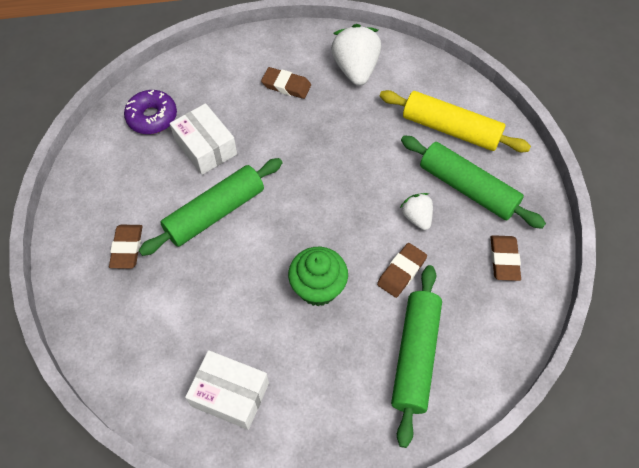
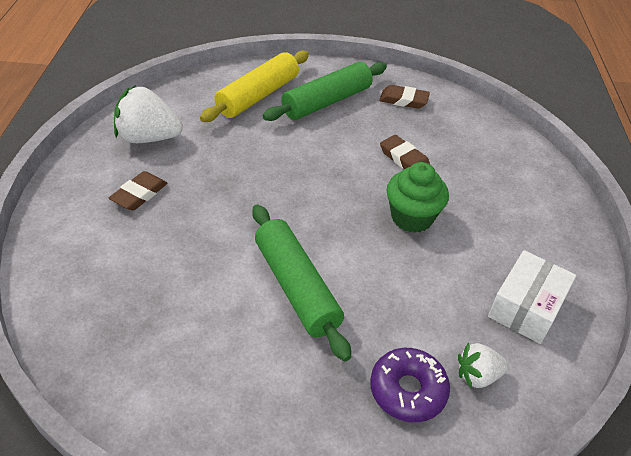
camera: 80 degrees left, 15 degrees down
(127, 248) = (323, 387): brown eraser -> none
(152, 117) = (116, 334): purple donut -> purple donut (408, 390)
(206, 147) = (195, 282): white box -> none
(415, 356) = (489, 169): green rolling pin -> none
(416, 217) = (348, 137): white strawberry -> white strawberry (477, 375)

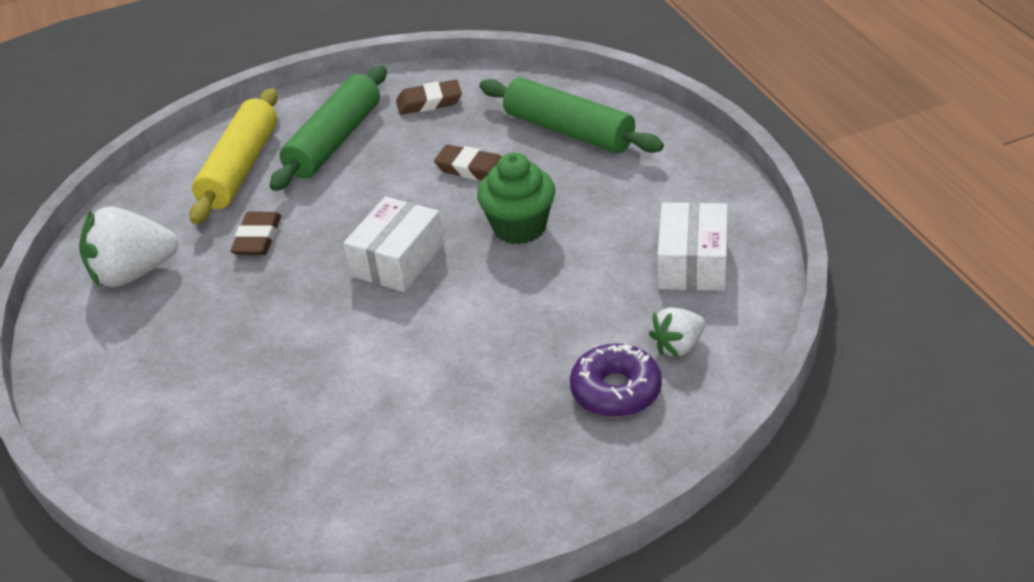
camera: 20 degrees left, 5 degrees down
(139, 194) = (173, 339): brown eraser -> brown eraser (257, 238)
(297, 287) = (435, 350): green rolling pin -> green rolling pin (569, 131)
(314, 204) = (397, 260): none -> white box

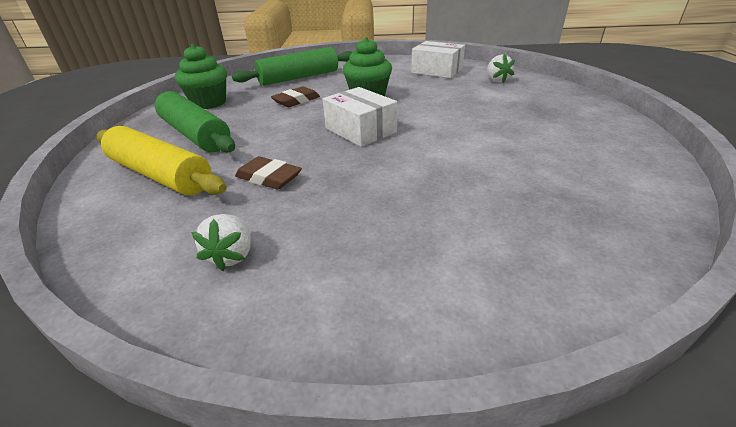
camera: 70 degrees left, 5 degrees down
(133, 273) = (232, 255): white strawberry -> white strawberry, size x0.56
(429, 102) = (209, 103): brown eraser -> green cupcake
(616, 391) = (524, 94): purple donut -> none

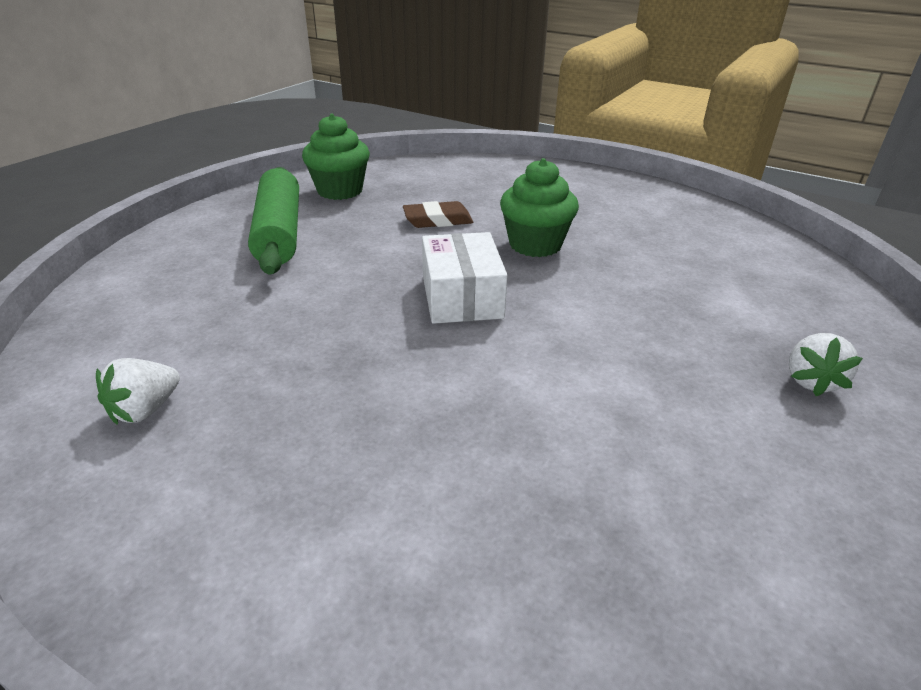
camera: 30 degrees right, 0 degrees up
(161, 175) = (195, 275): yellow rolling pin -> none
(269, 177) = (284, 324): brown eraser -> none
(299, 77) = (482, 182): green rolling pin -> none
(437, 71) = (694, 230): white box -> none
(497, 80) = (777, 280): white strawberry -> white strawberry (811, 381)

